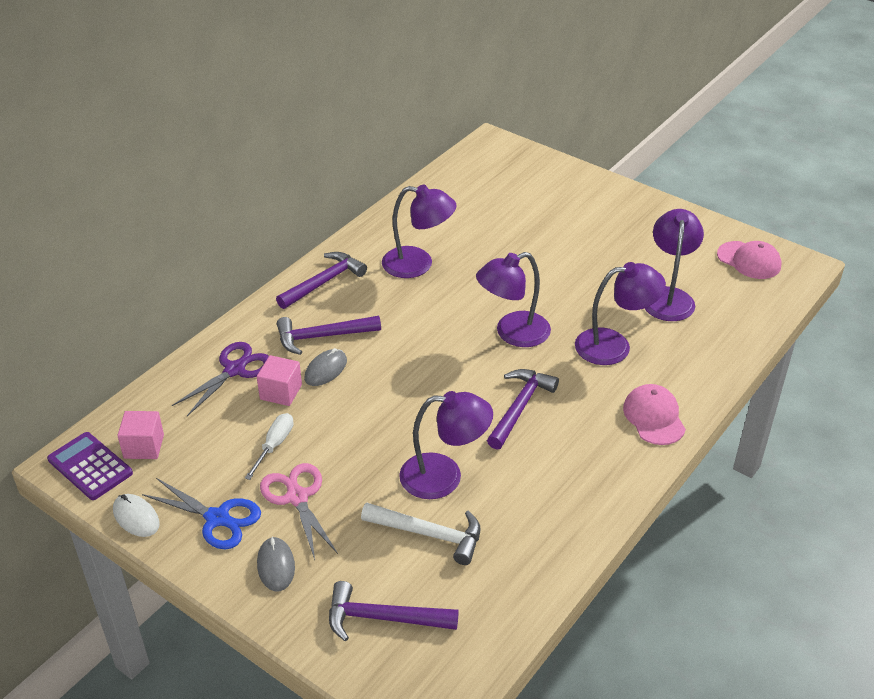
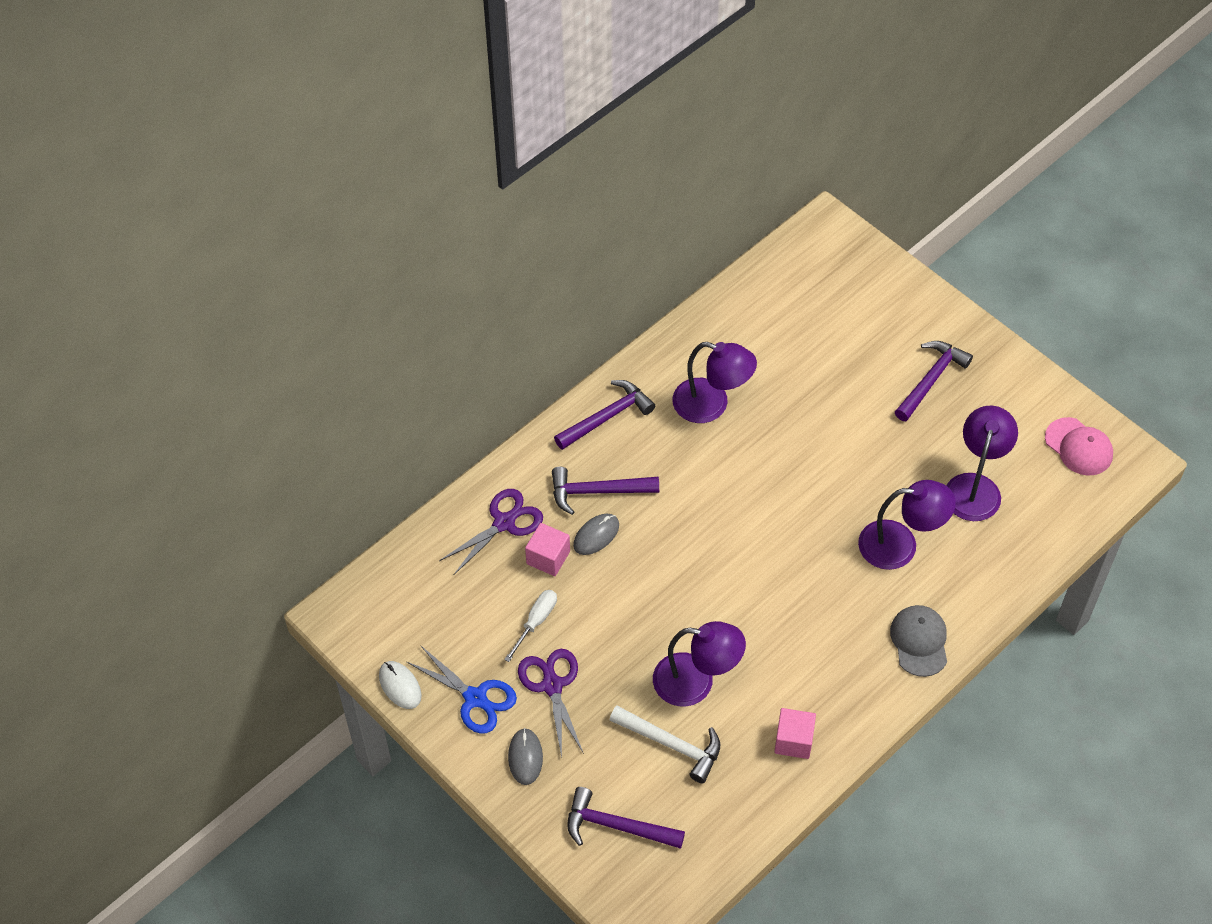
camera: 10 degrees right, 15 degrees up
(90, 466) = (358, 622): purple calculator -> none
(144, 446) = (410, 605): pink cube -> pink cube (793, 741)
(297, 497) = (552, 685): pink scissors -> purple scissors
(512, 333) = (796, 514): purple lamp -> none
(519, 407) = (785, 610): purple hammer -> purple hammer (931, 380)
(654, 417) = (919, 641): pink cap -> grey cap

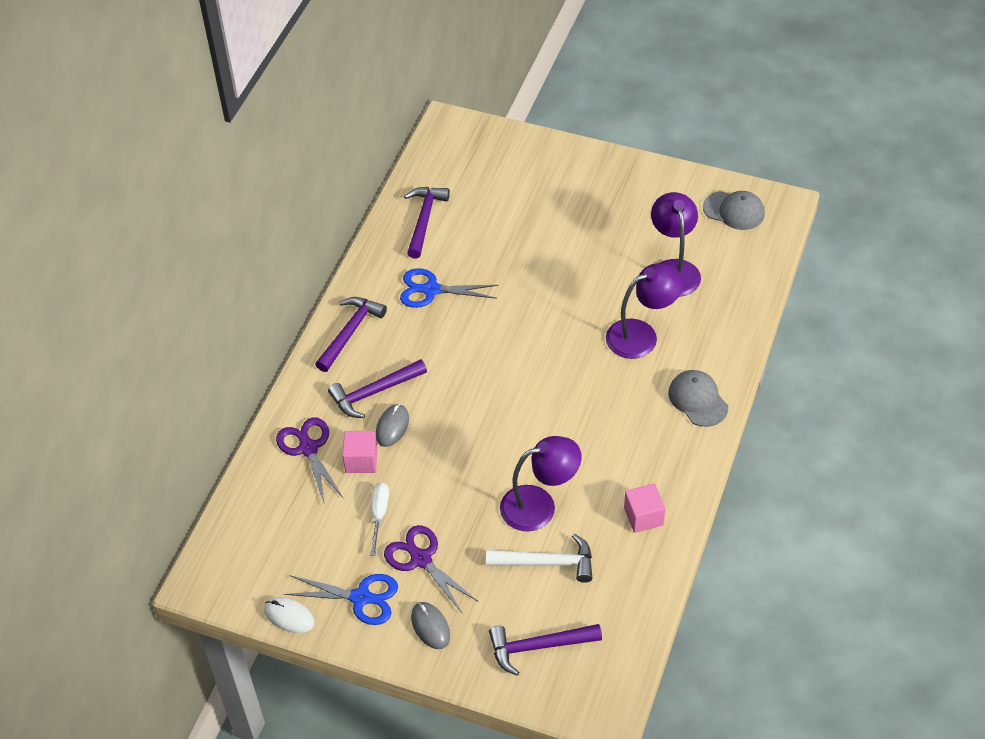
camera: 25 degrees left, 5 degrees down
(504, 523) = (308, 448): purple scissors -> purple scissors turned 45 degrees counterclockwise
(711, 405) = (431, 290): purple lamp -> blue scissors
(931, 380) = (594, 205): purple hammer -> purple hammer (424, 220)
(1078, 447) = (734, 211): pink cap -> grey cap

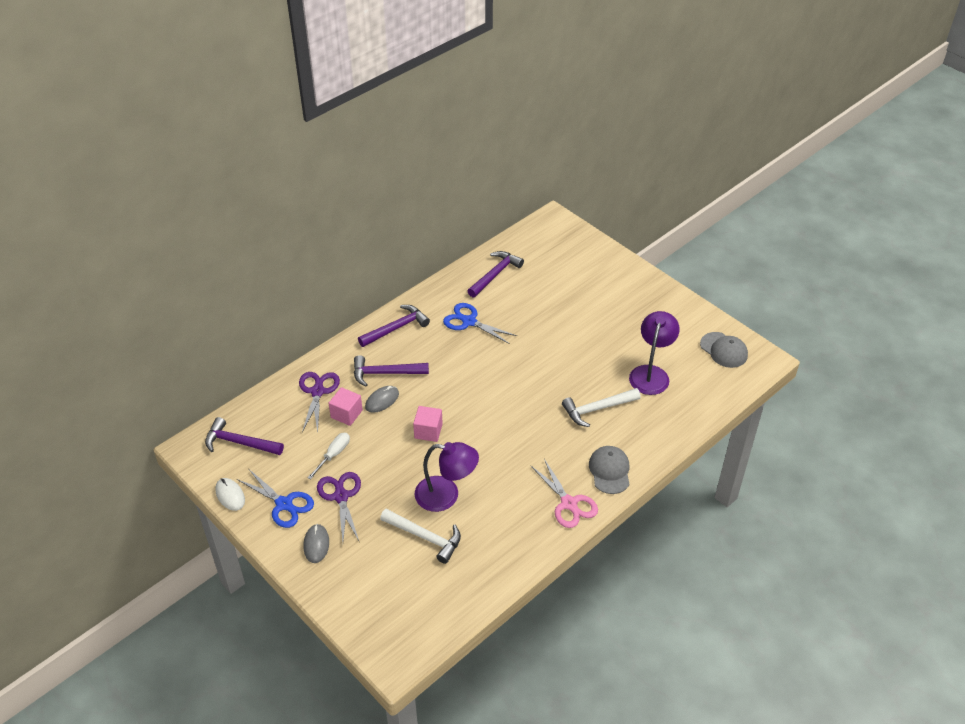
camera: 25 degrees right, 5 degrees down
(538, 647) = (380, 593): purple hammer -> purple hammer (240, 443)
(641, 335) = (597, 409): purple lamp -> white hammer
(643, 516) = (515, 535): pink cube -> pink cube (428, 431)
(677, 455) = (569, 503): none -> pink scissors

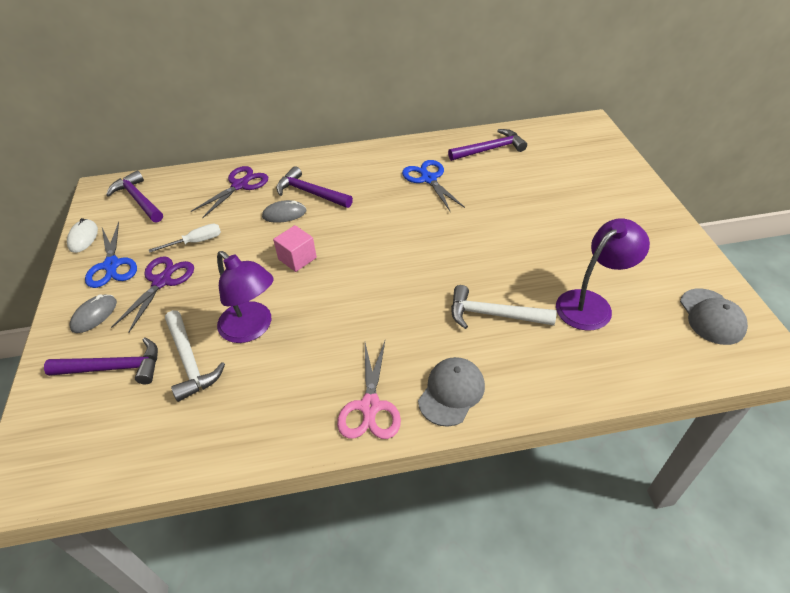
camera: 35 degrees right, 0 degrees up
(346, 414) = (243, 212): pink cube -> none
(396, 328) = (356, 161): purple hammer -> purple hammer (114, 368)

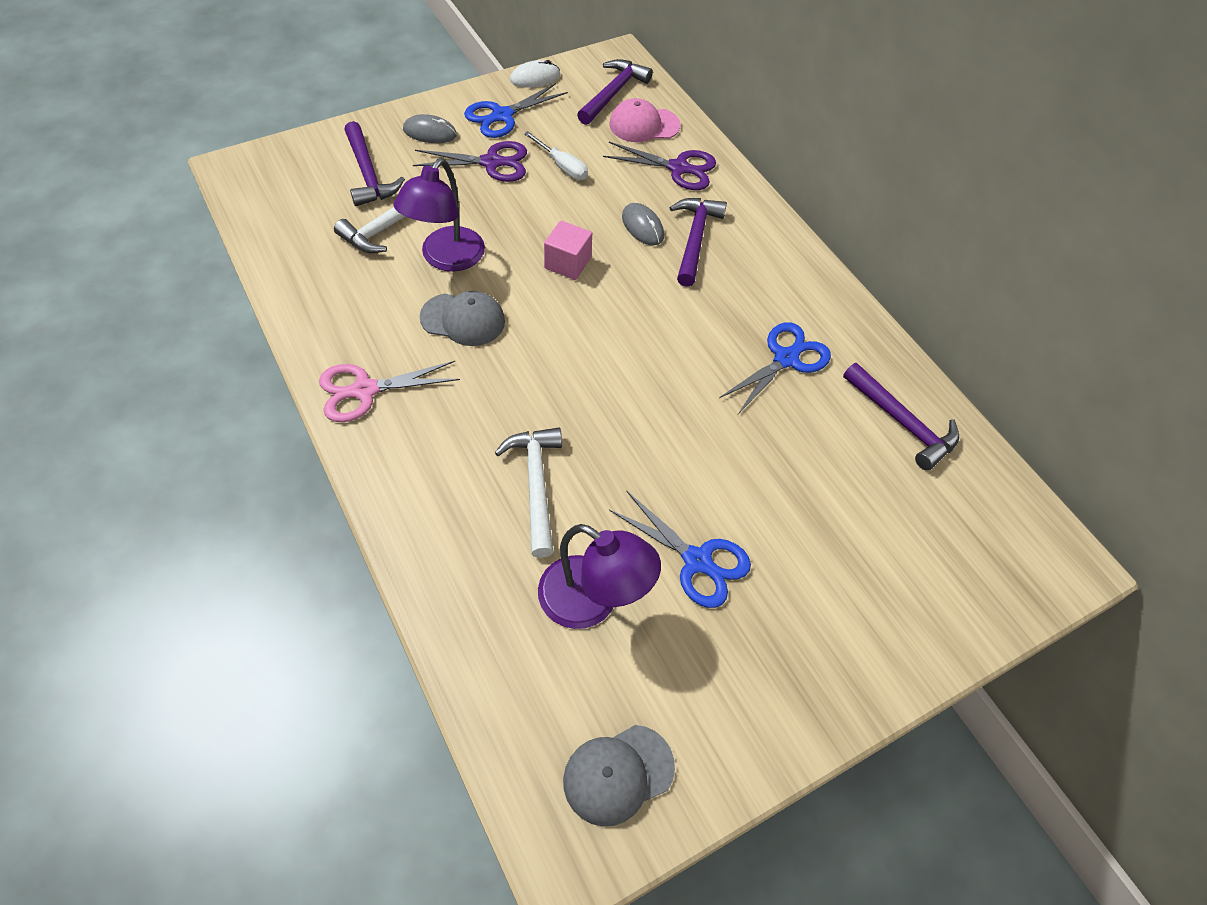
camera: 65 degrees right, 10 degrees up
(184, 192) = (644, 125): none -> pink cap
(451, 392) = (400, 462): grey cap -> grey cap (463, 319)
(567, 250) = (697, 561): none -> blue scissors

